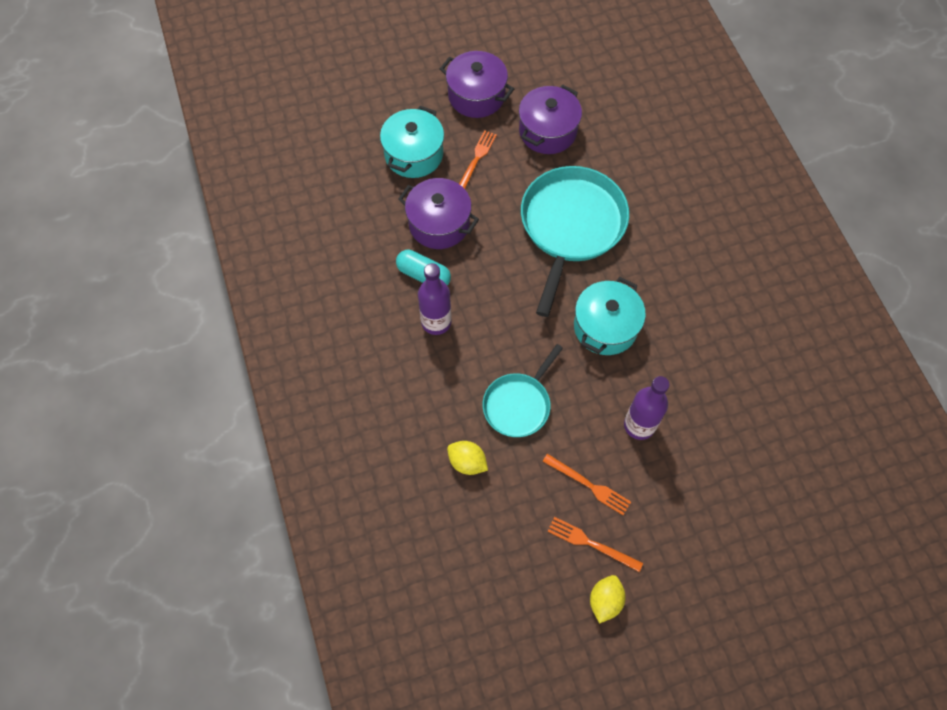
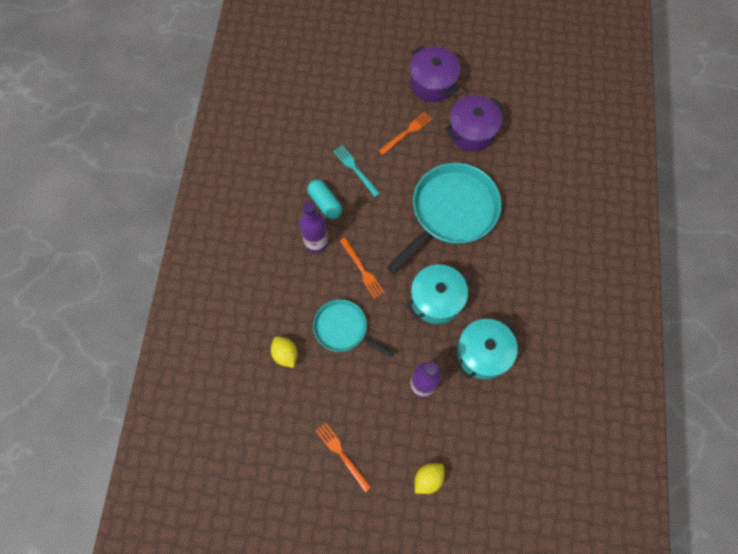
camera: 25 degrees right, 5 degrees up
(414, 154) = (364, 110): turquoise pot -> turquoise pot (483, 353)
(439, 224) = (355, 169): purple pot -> turquoise fork
(518, 404) = (343, 329): turquoise pan -> turquoise pan turned 60 degrees clockwise
(588, 485) = (362, 411): orange fork -> orange fork (362, 269)
(605, 601) = (330, 500): yellow lemon -> yellow lemon (428, 478)

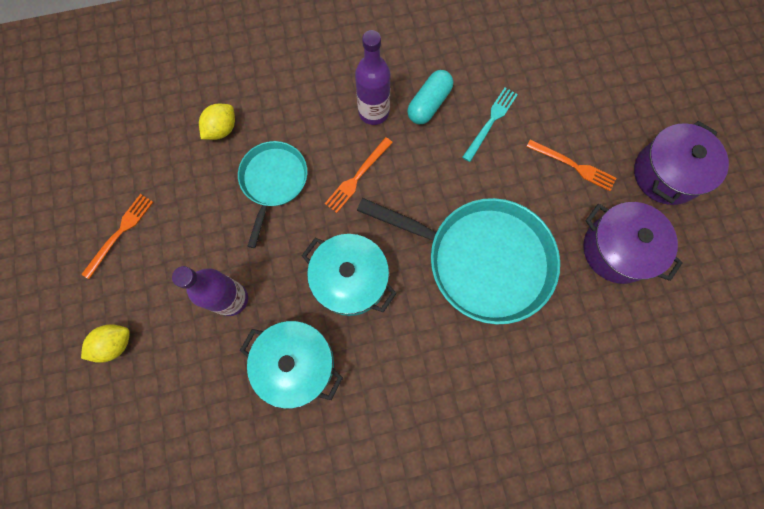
camera: 70 degrees right, 5 degrees up
(428, 478) = (115, 344): yellow lemon -> yellow lemon turned 60 degrees counterclockwise

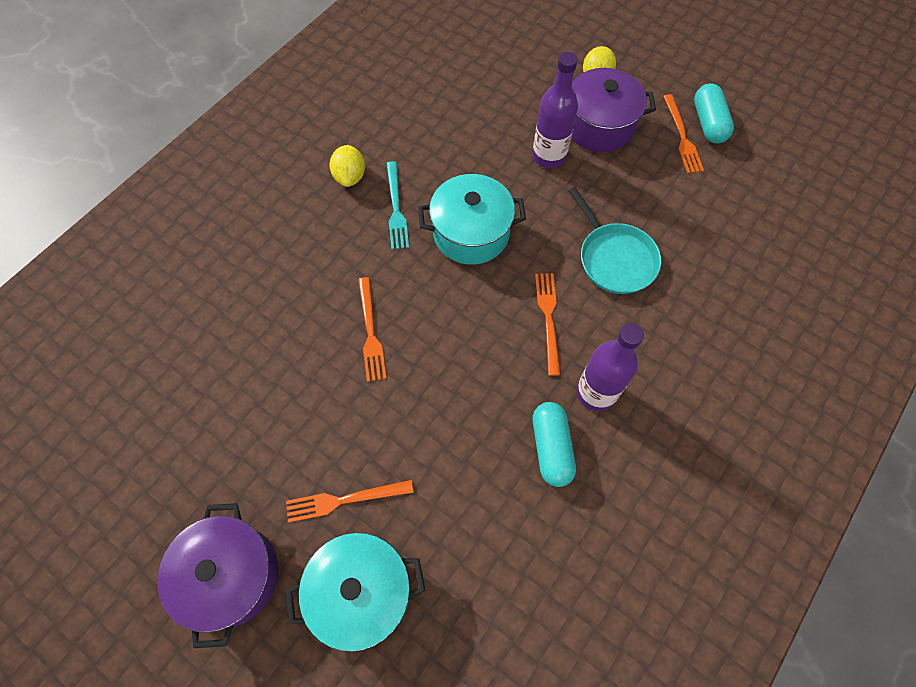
camera: 140 degrees right, 10 degrees down
(88, 228) = (708, 123): none -> turquoise capsule
(222, 129) = (708, 266): yellow lemon -> yellow lemon (350, 176)
(297, 364) = (456, 152): turquoise pot -> turquoise pot (361, 592)
(482, 260) = (370, 331): turquoise pan -> orange fork
(490, 122) = (470, 479): turquoise fork -> turquoise fork (396, 208)
(617, 249) = (242, 440): purple pot -> purple pot (599, 125)

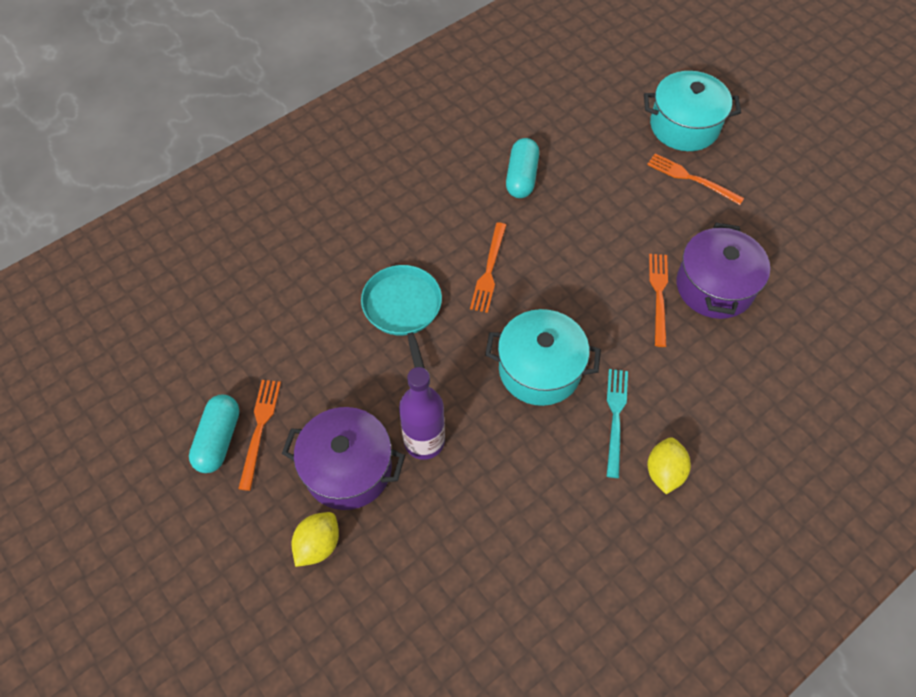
camera: 165 degrees left, 5 degrees down
(231, 575) = (780, 153): purple pot -> purple pot (714, 286)
(345, 499) = (692, 179): orange fork -> orange fork turned 150 degrees counterclockwise
(596, 393) = (470, 205): purple bottle -> none

